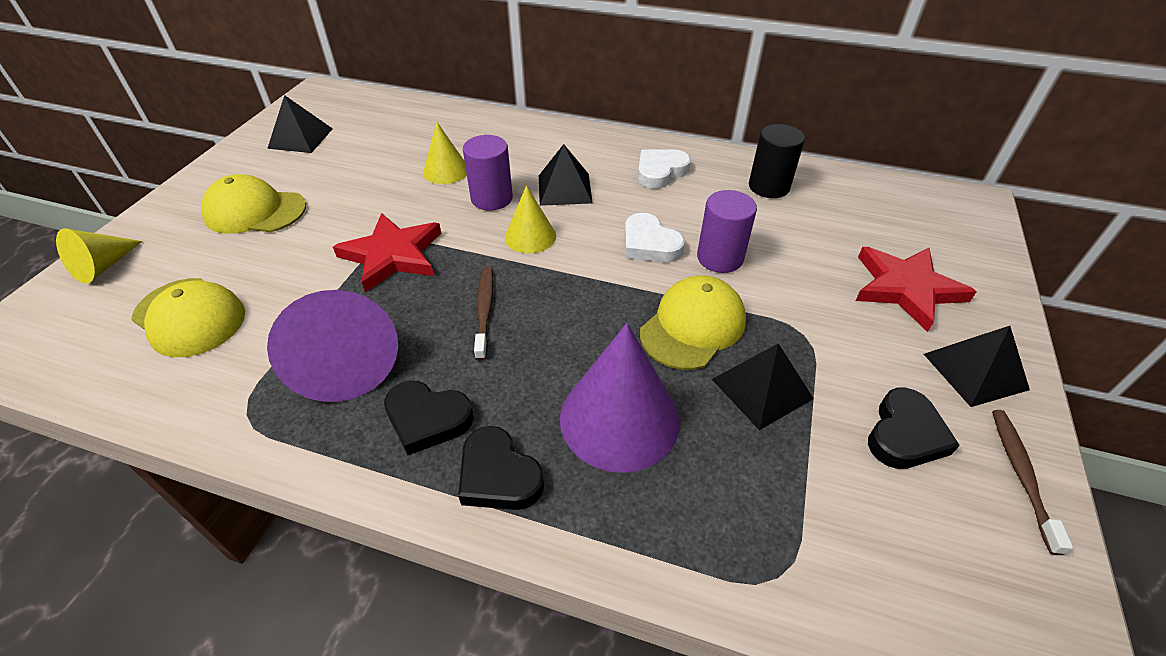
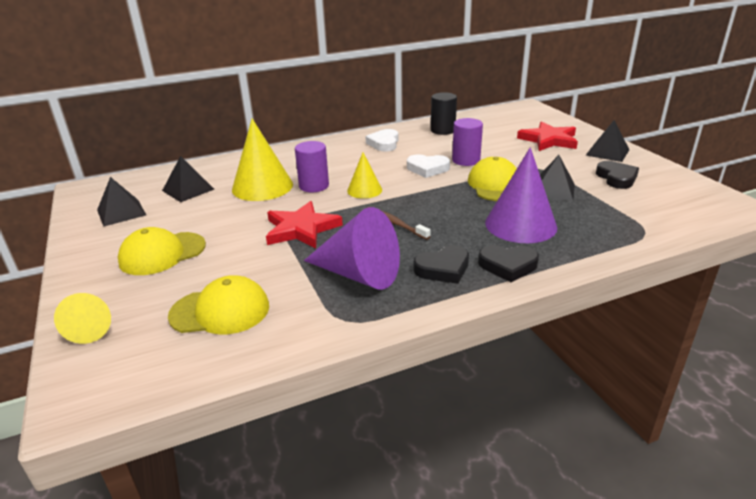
camera: 40 degrees left, 15 degrees down
(446, 171) = (262, 187): yellow cone -> yellow cone, size x1.76
(565, 189) = (347, 167): black pyramid -> black pyramid (188, 190)
(1021, 475) = (661, 171): brown toothbrush -> none

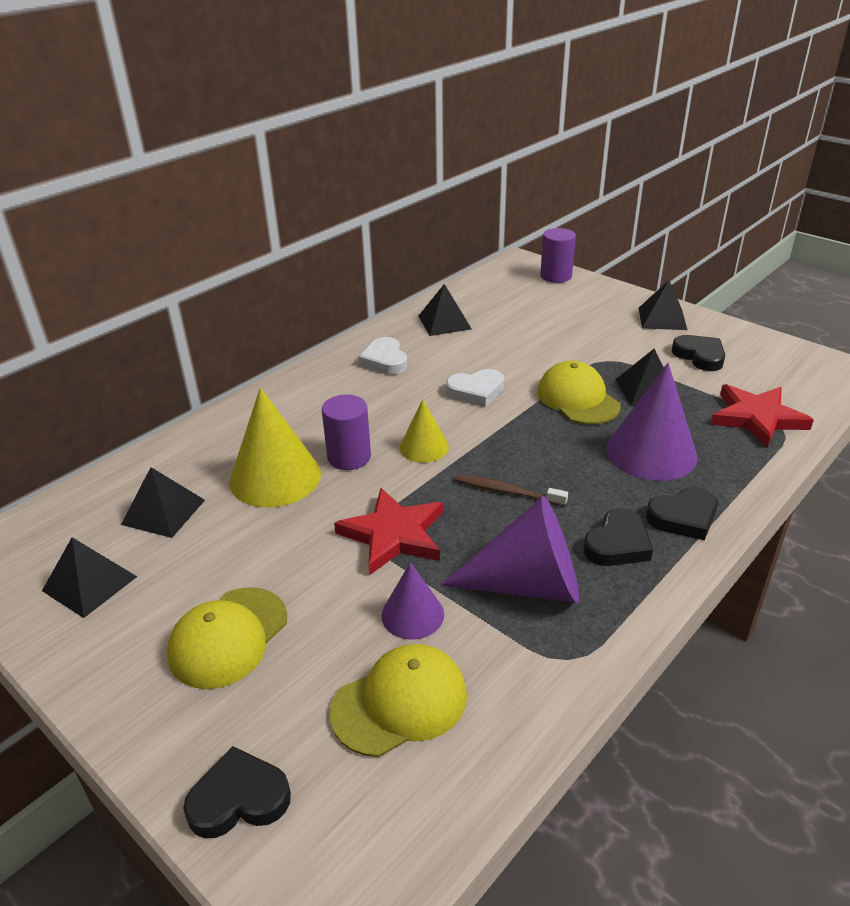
camera: 25 degrees left, 5 degrees up
(92, 328) = (239, 799): yellow cone -> black heart
(272, 270) = (412, 614): none -> purple cone
(443, 130) = (444, 322): black cylinder -> black pyramid
(466, 160) = (512, 367): purple cylinder -> purple cylinder (556, 276)
(549, 140) = (584, 312): red star -> red star (757, 418)

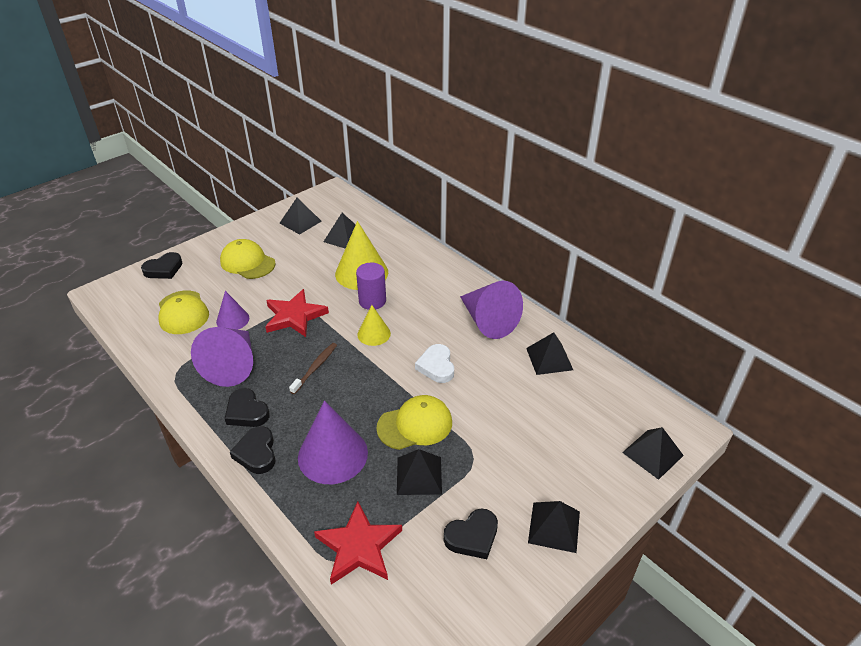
camera: 95 degrees right, 5 degrees up
(239, 799) = (164, 269): black heart -> black heart turned 60 degrees clockwise
(385, 361) = (488, 321): white heart -> purple cone
(556, 276) = (652, 453): purple cylinder -> black pyramid

